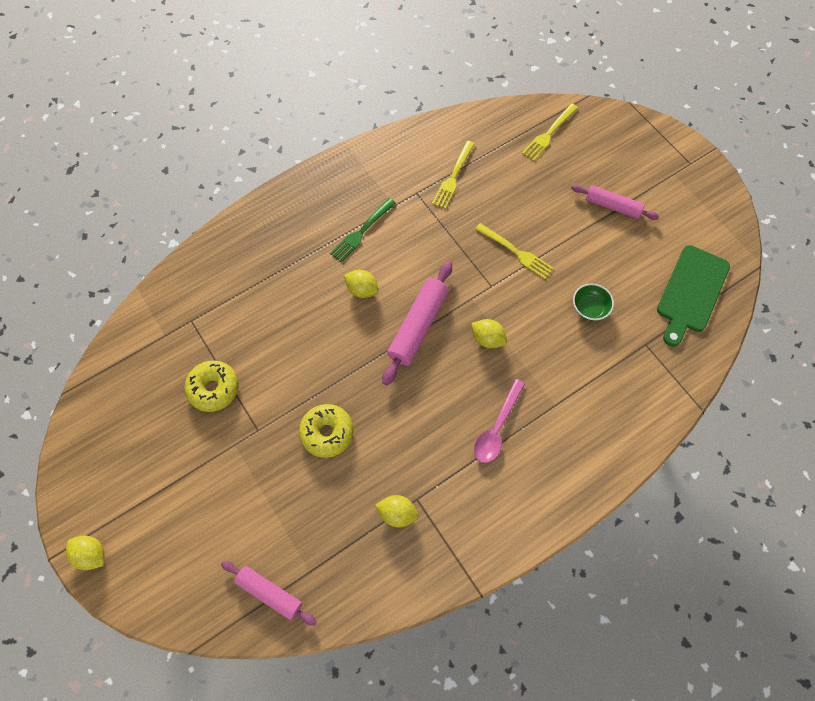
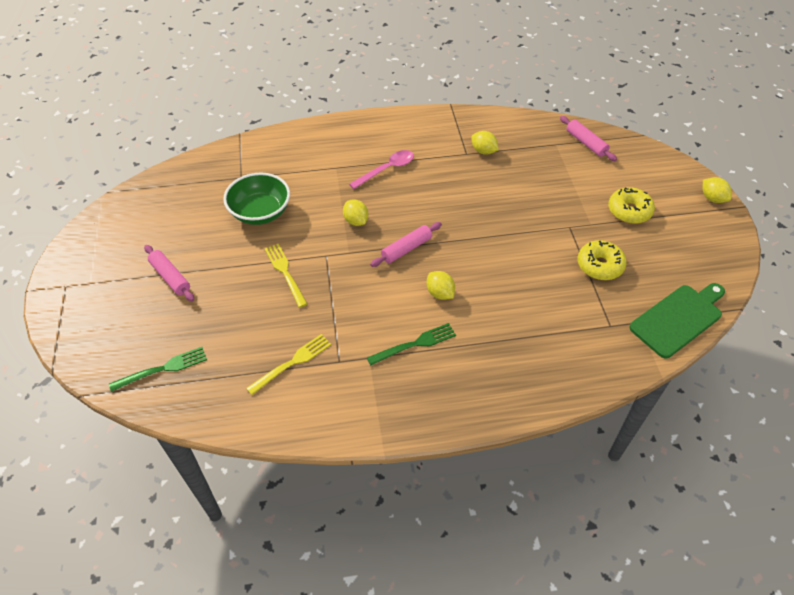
camera: 155 degrees left, 15 degrees down
(327, 433) = (515, 207): yellow donut -> yellow donut (629, 211)
(418, 326) = (406, 249): pink rolling pin -> pink rolling pin, size x0.66
(549, 134) = (162, 369): yellow fork -> green fork
(589, 308) = (260, 212): green bowl -> green bowl, size x1.82
(691, 292) = (175, 195): green cutting board -> green cutting board (678, 319)

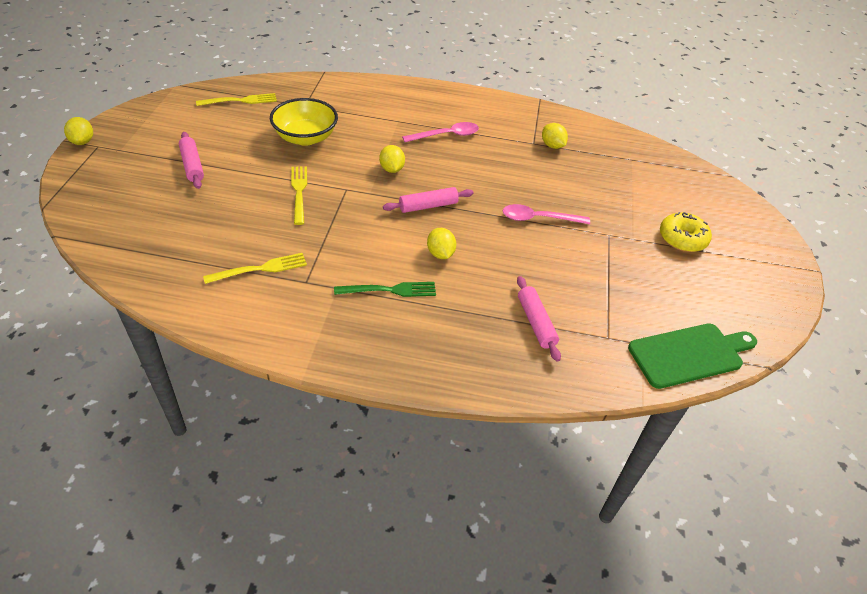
camera: 15 degrees right, 5 degrees down
(162, 369) = (138, 237): green fork -> none
(176, 191) = (240, 101): none -> yellow fork
(260, 212) = (305, 137): green bowl -> yellow bowl
(505, 230) = (538, 218): none -> pink spoon
(586, 143) = (665, 166): pink rolling pin -> pink rolling pin (536, 322)
(599, 265) = (624, 278): yellow donut -> none
(712, 198) = (784, 253): yellow lemon -> yellow lemon (82, 141)

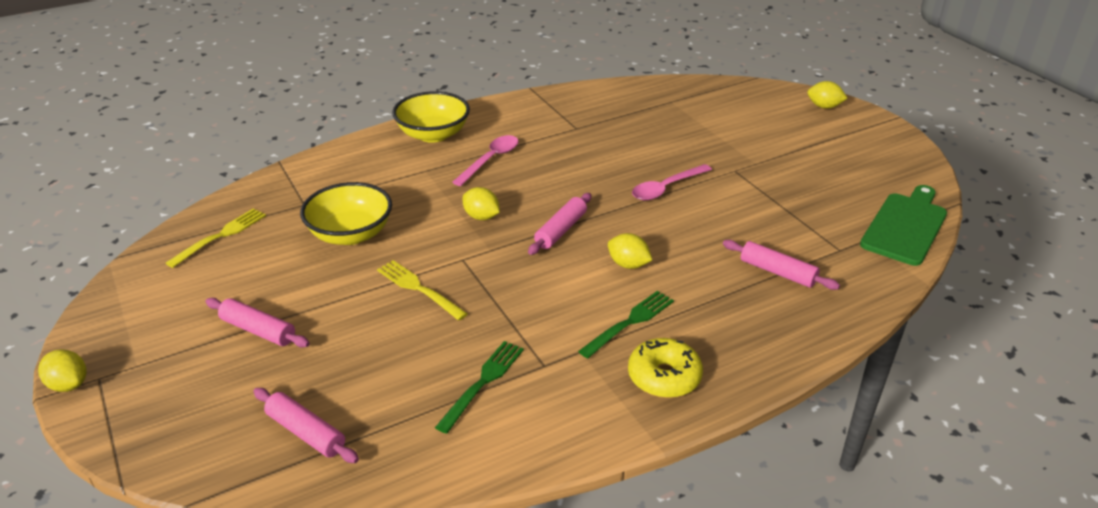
camera: 35 degrees left, 10 degrees down
(145, 236) = (306, 432): none -> pink rolling pin
(260, 269) = (482, 383): yellow fork -> green fork
(433, 100) = (433, 134): none -> yellow bowl
(552, 145) = (595, 122): yellow lemon -> yellow lemon (824, 107)
(682, 239) = (788, 143): yellow donut -> yellow donut (664, 377)

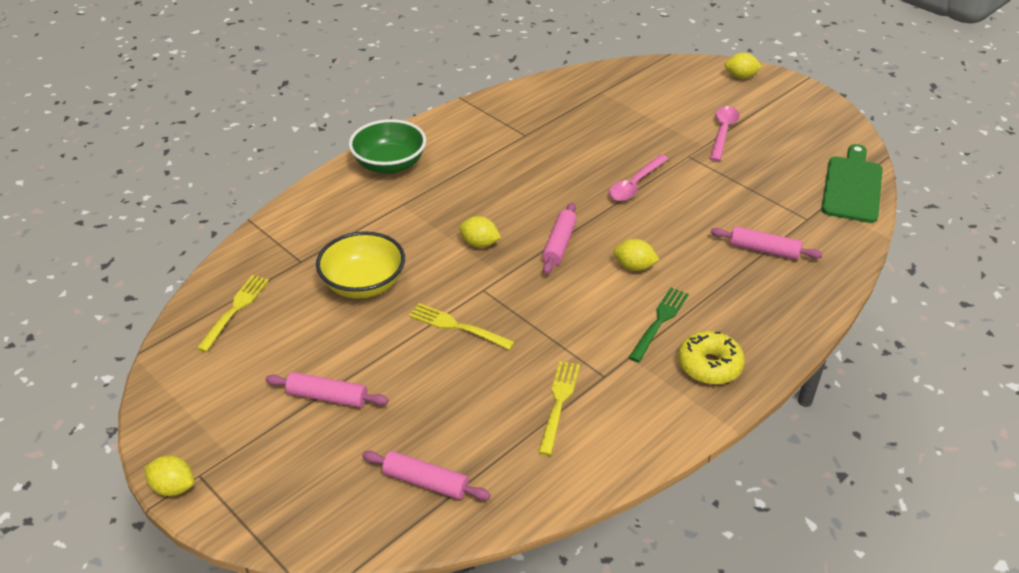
camera: 15 degrees left, 5 degrees up
(433, 134) = (389, 164): yellow bowl -> green bowl
(482, 383) = (558, 403): green fork -> yellow fork
(490, 160) = (459, 183): pink spoon -> pink spoon (723, 132)

